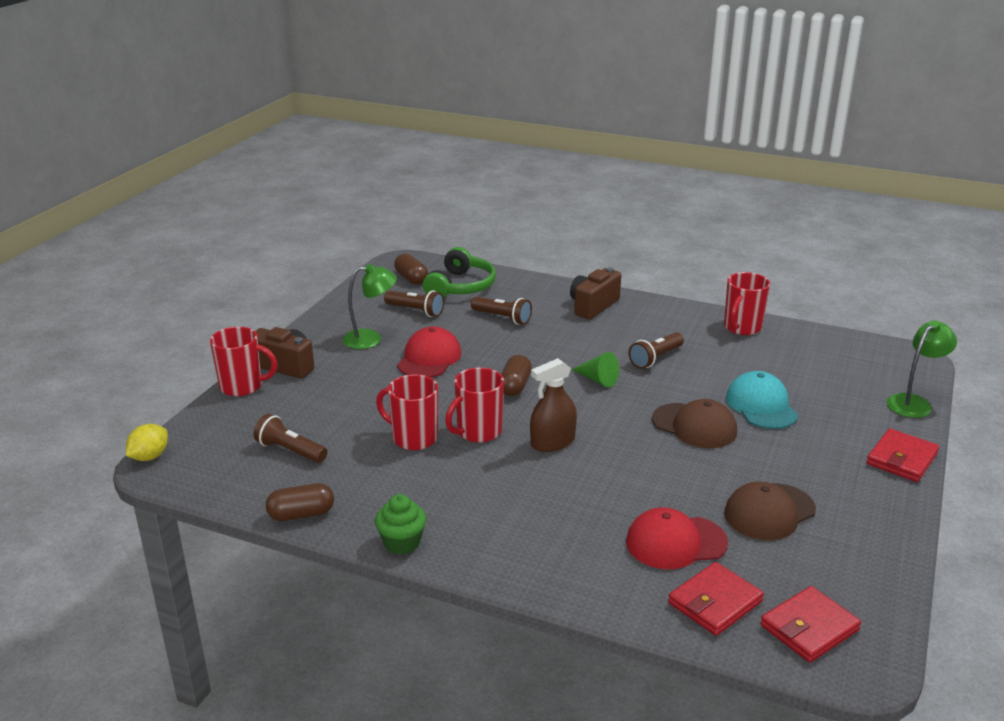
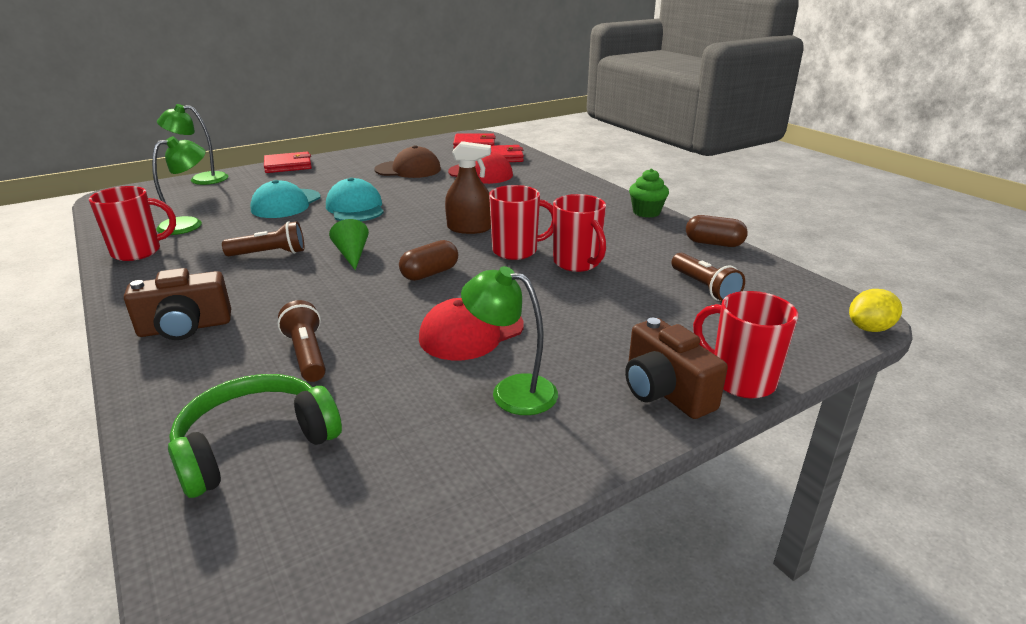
camera: 145 degrees left, 0 degrees up
(411, 278) = (292, 514): brown capsule -> none
(416, 311) = (391, 419): brown flashlight -> none
(694, 426) = (355, 208): brown cap -> turquoise cap
(775, 357) = (189, 224): none -> green lamp

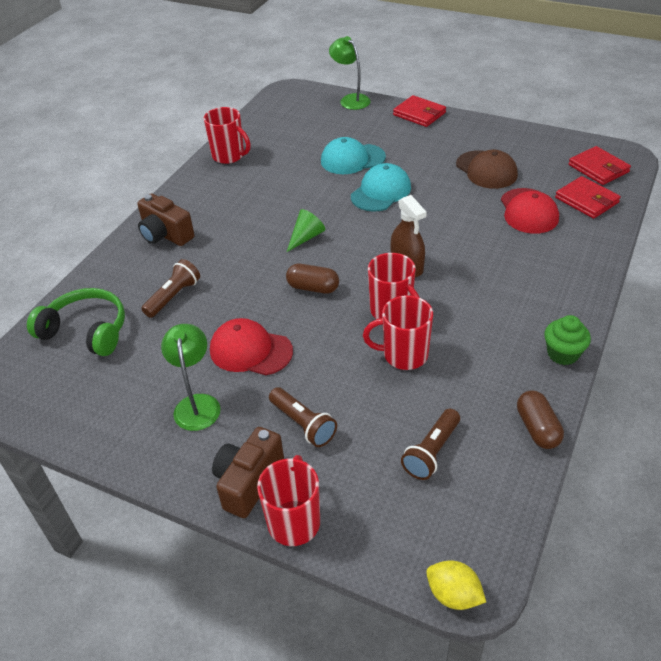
camera: 60 degrees right, 15 degrees up
(189, 224) = (281, 146): green lamp -> none
(270, 254) = (274, 203): brown flashlight -> brown flashlight (303, 424)
(577, 263) = (404, 355): red mug -> red mug turned 60 degrees clockwise

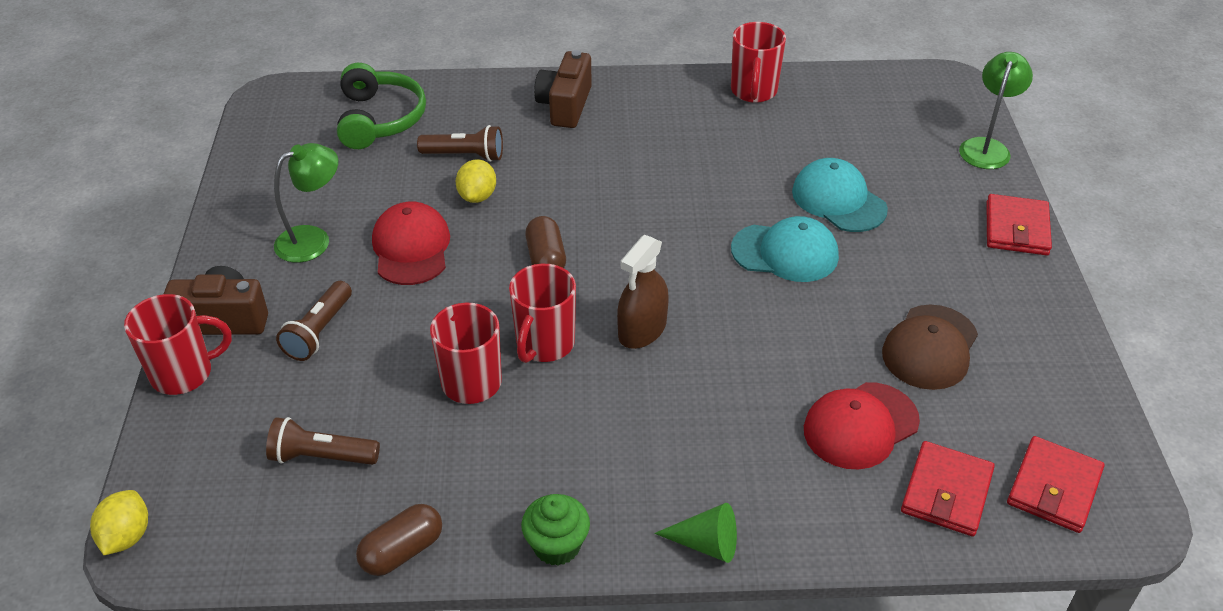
camera: 60 degrees right, 0 degrees up
(223, 302) = (477, 196): none -> yellow lemon
(306, 237) = (638, 218): green cone -> green cone (706, 544)

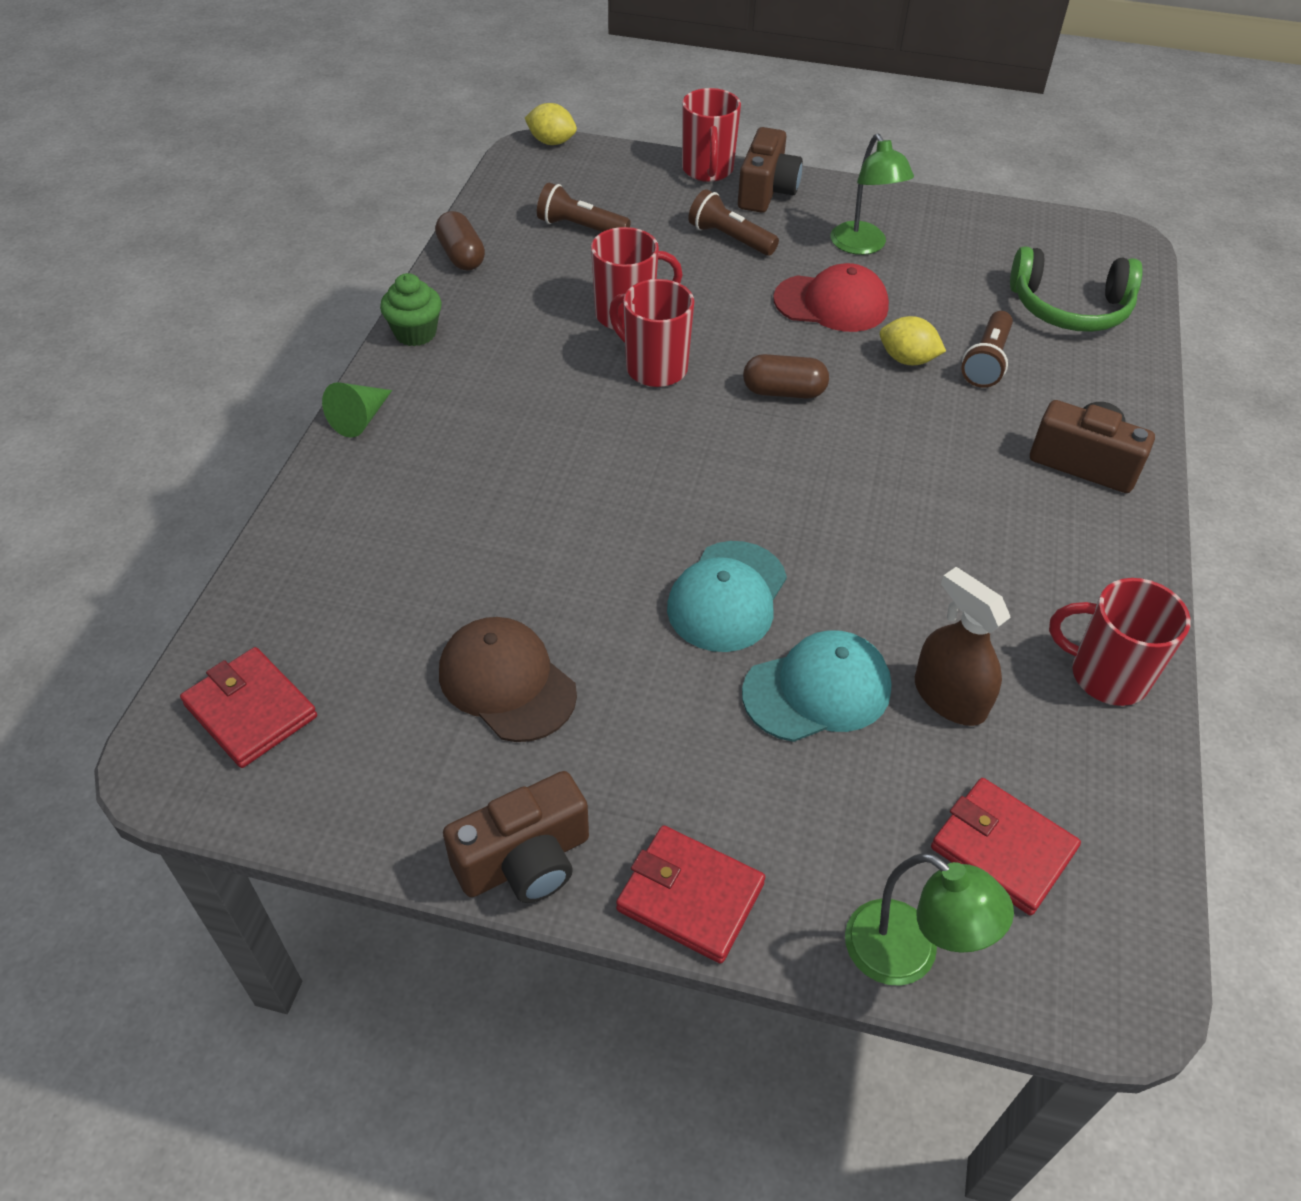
camera: 105 degrees right, 5 degrees up
(321, 457) = (580, 227): brown flashlight -> brown flashlight turned 90 degrees counterclockwise
(642, 330) = (645, 440): brown spray bottle -> brown spray bottle (949, 697)
(860, 426) = (427, 572): red cap -> none
(946, 492) = (305, 611): red wallet -> red wallet (1002, 849)
(1049, 302) = (525, 861): none -> brown camera

